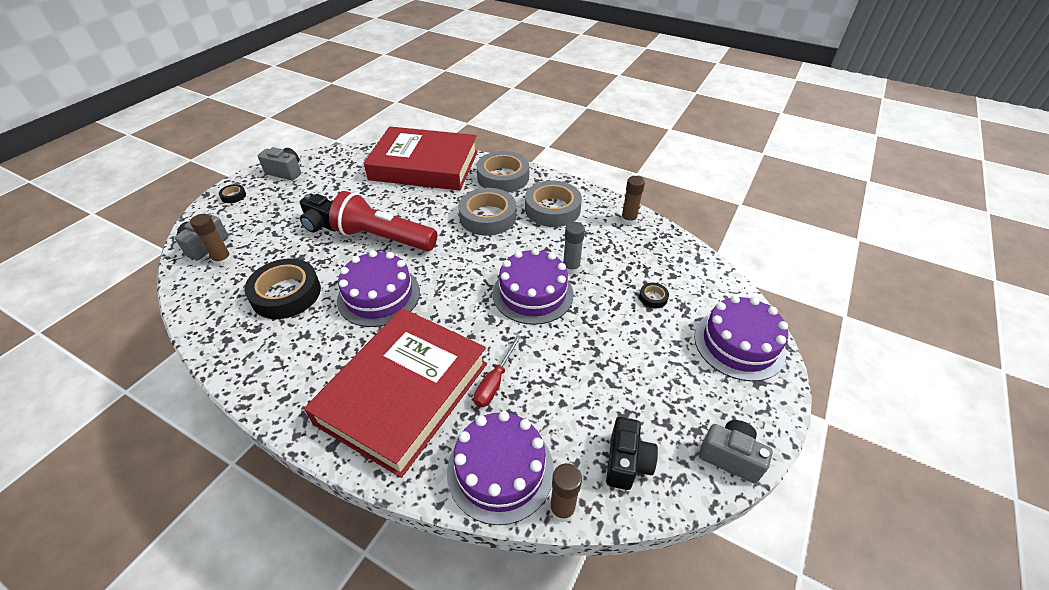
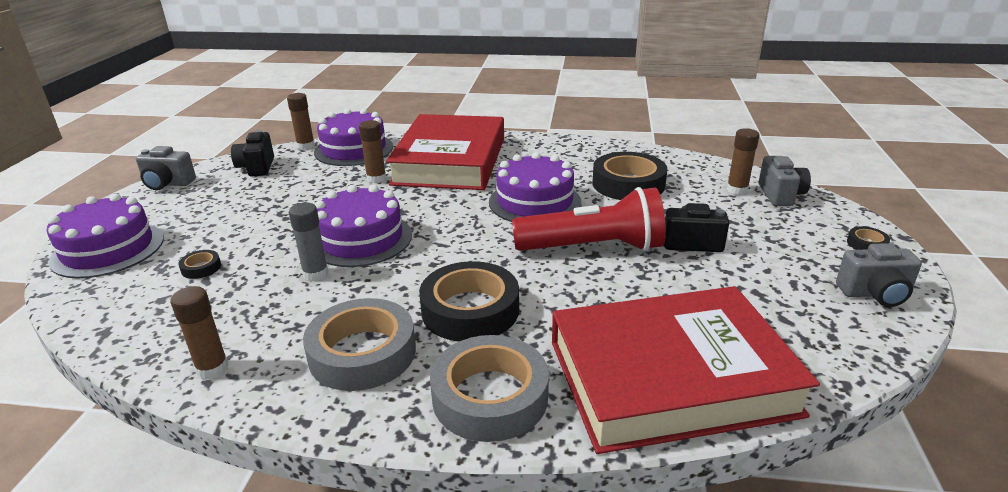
camera: 160 degrees right, 15 degrees down
(488, 217) = (470, 310): grey tape -> black tape
(494, 382) = (376, 179): red screwdriver -> brown glue stick

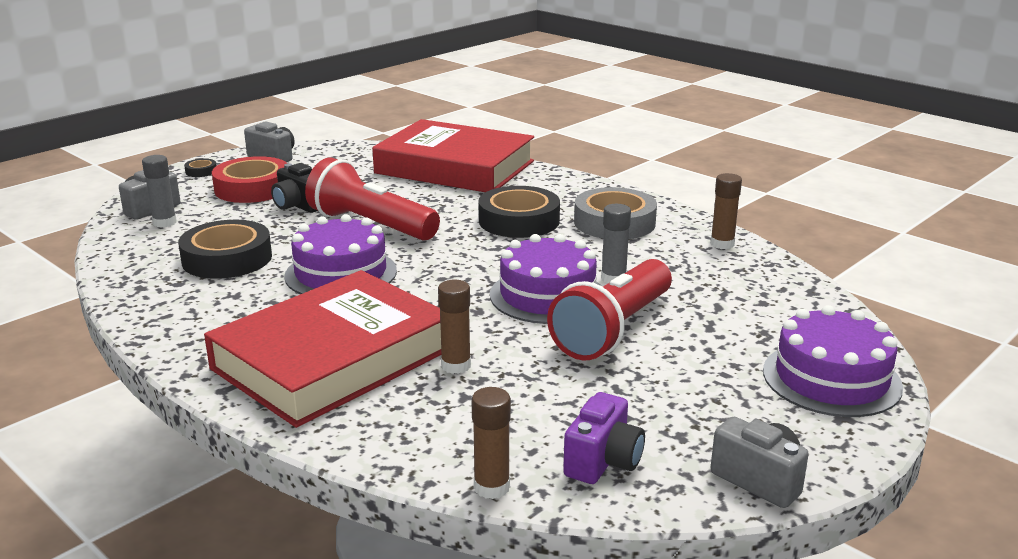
camera: 145 degrees left, 5 degrees down
(201, 268) = (721, 319): black tape -> none
(257, 167) = (603, 461): black camera -> purple camera
(289, 230) = (613, 330): none -> red flashlight
(354, 149) = (426, 441): purple cake -> none
(490, 396) = (558, 187): grey tape -> none
(737, 190) = (165, 223): brown glue stick -> grey glue stick
(774, 244) = (253, 188): none -> red tape

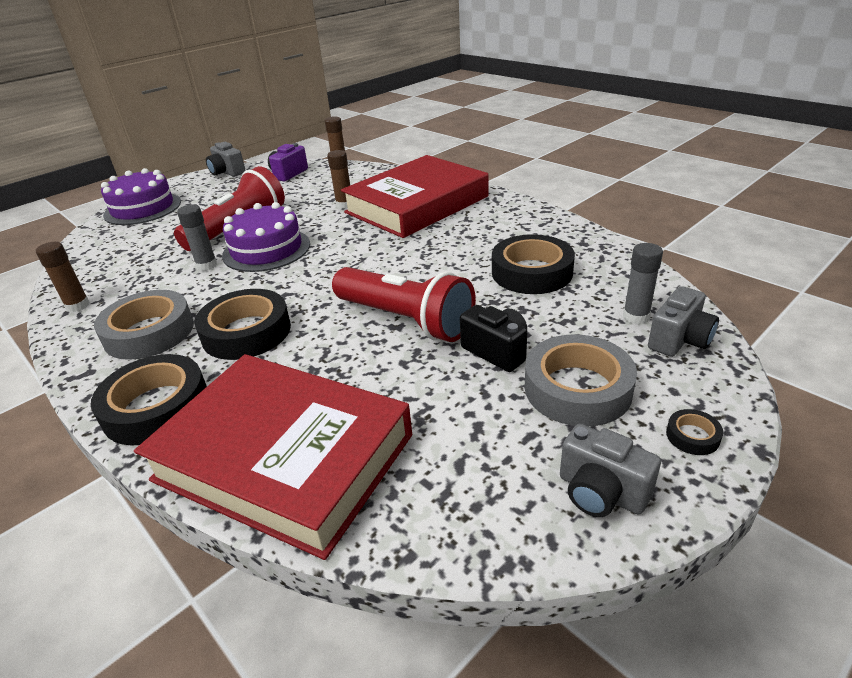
camera: 175 degrees left, 10 degrees up
(253, 188) = (577, 388): red tape -> grey tape
(341, 273) = (425, 261): purple cake -> none
(559, 185) = (156, 407): none -> black tape

